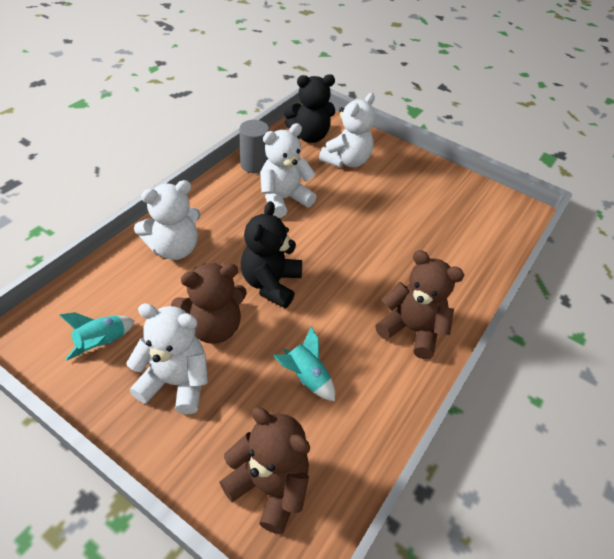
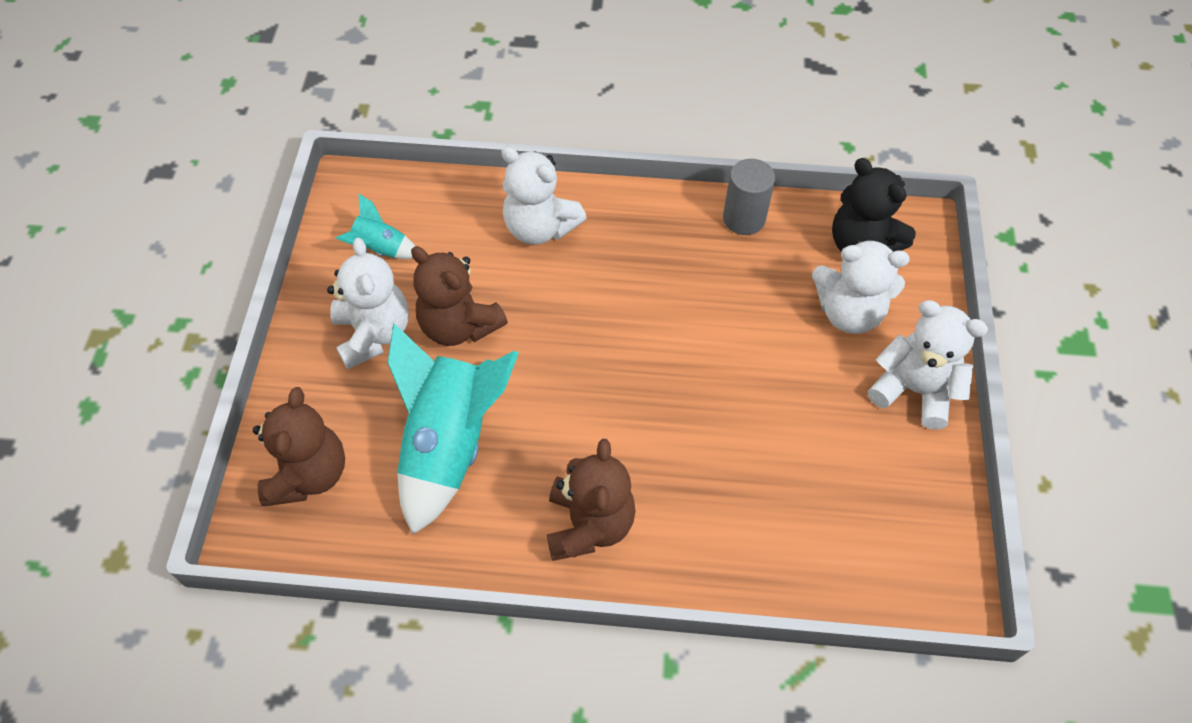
camera: 65 degrees right, 10 degrees up
(271, 283) = (555, 344): black teddy bear -> none
(283, 199) = (706, 283): white teddy bear -> white teddy bear (914, 390)
(306, 377) = (450, 444): turquoise rocket -> turquoise rocket, size x2.13

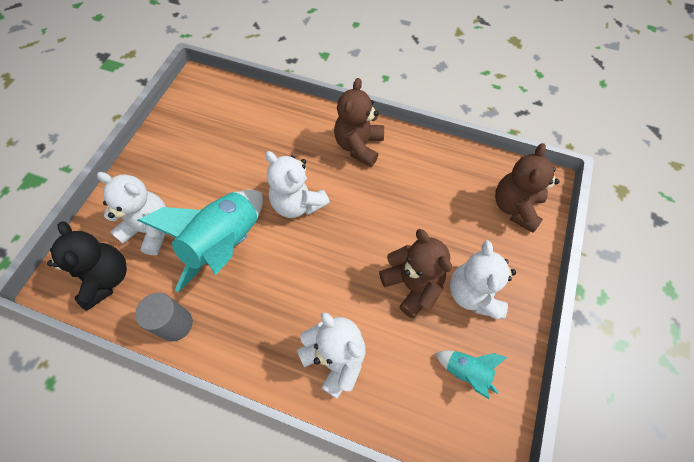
camera: 165 degrees left, 5 degrees up
(450, 444) = (429, 205): turquoise rocket -> turquoise rocket (225, 244)
(914, 390) = (146, 173): white teddy bear -> white teddy bear (297, 203)

